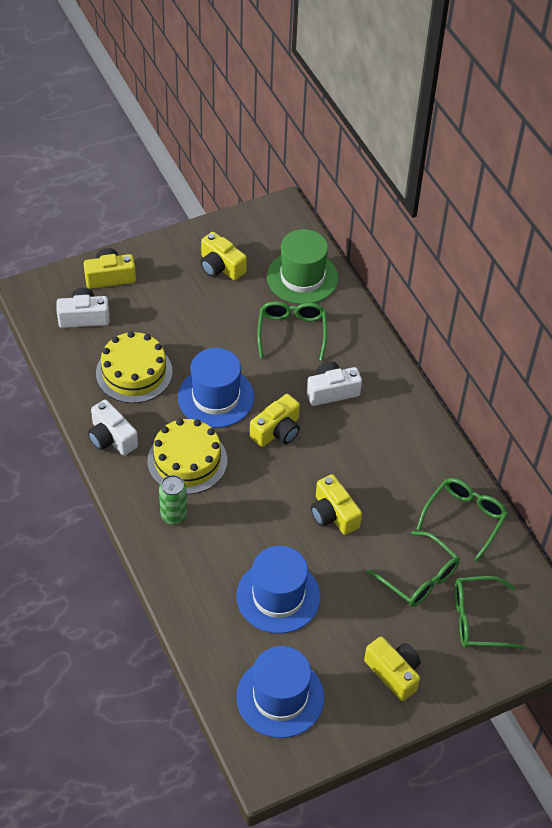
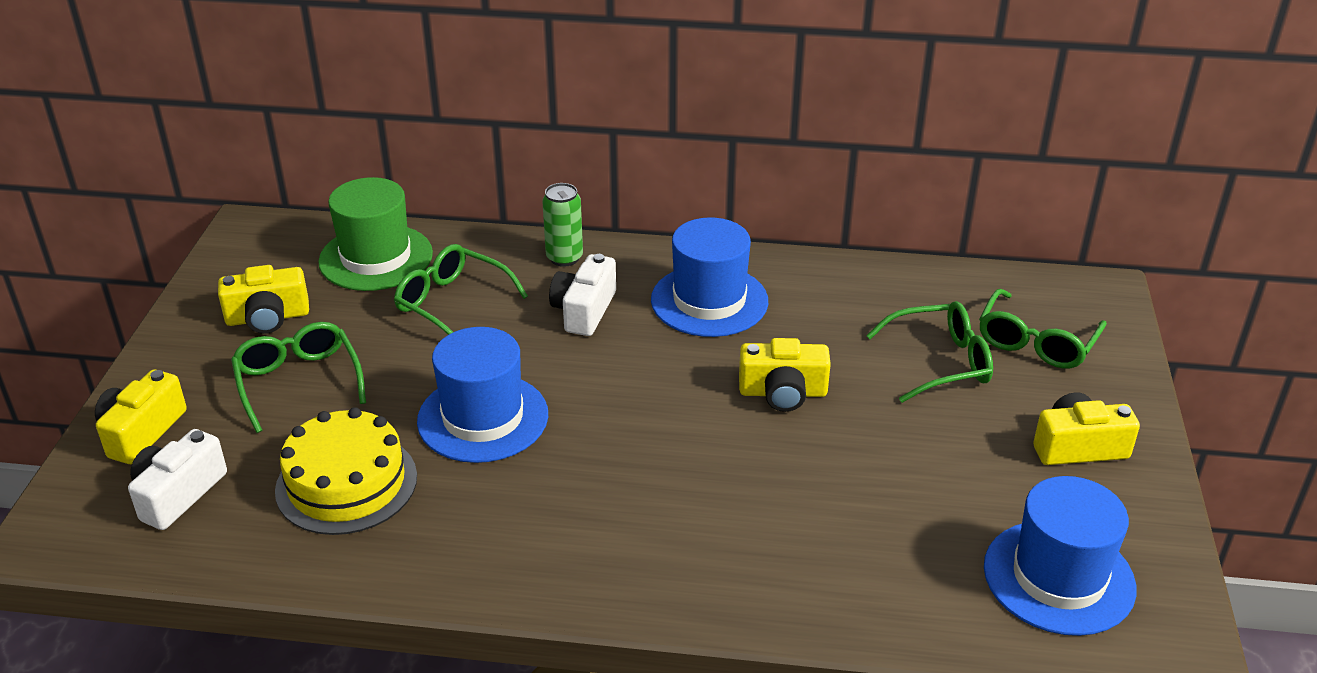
camera: 55 degrees left, 15 degrees down
(111, 438) = (440, 563): white camera -> none
(174, 515) = (651, 554): green can -> green can (564, 258)
(187, 461) = (565, 495): yellow cake -> none
(277, 431) = (600, 385): yellow camera -> none
(278, 596) = (881, 504): blue hat -> blue hat (709, 301)
(465, 518) = (877, 289): green glasses -> green glasses (298, 381)

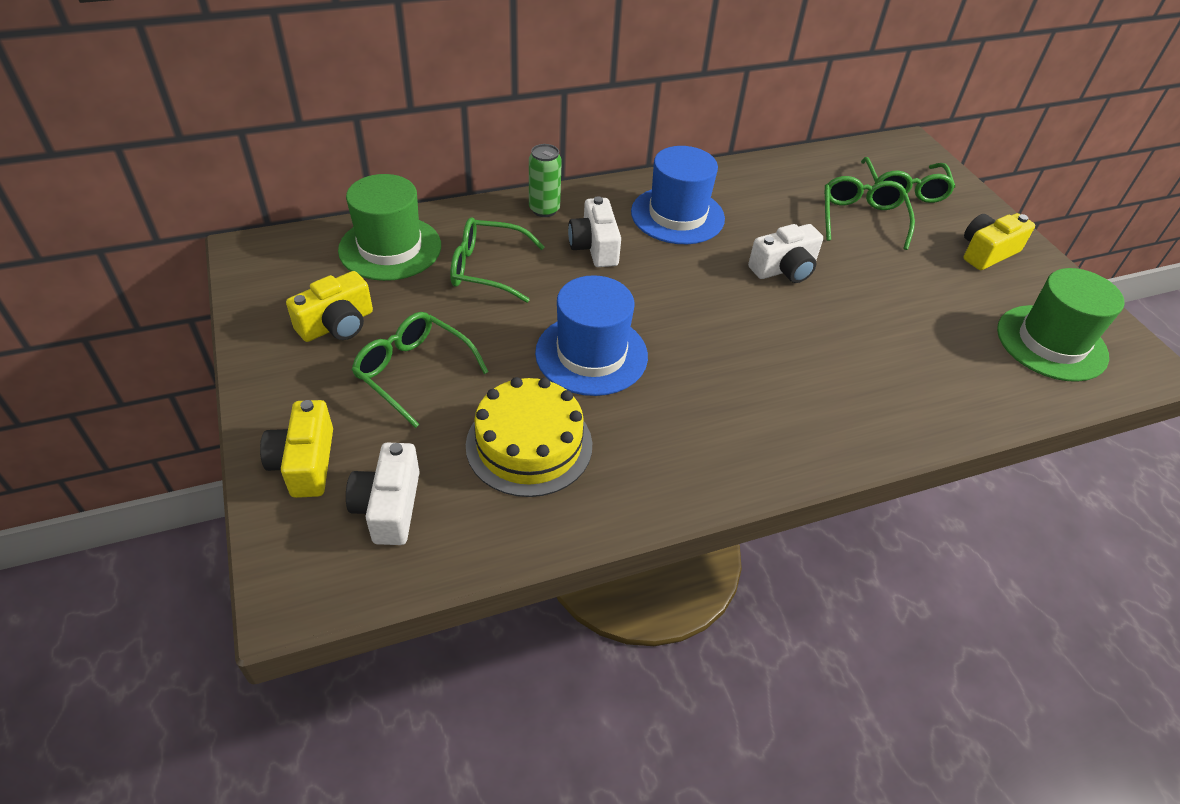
camera: 30 degrees left, 10 degrees up
(783, 393) = (784, 269): yellow camera -> white camera
(941, 362) = (861, 218): green glasses -> green glasses turned 45 degrees counterclockwise
(1058, 577) = (1051, 343): blue hat -> green hat

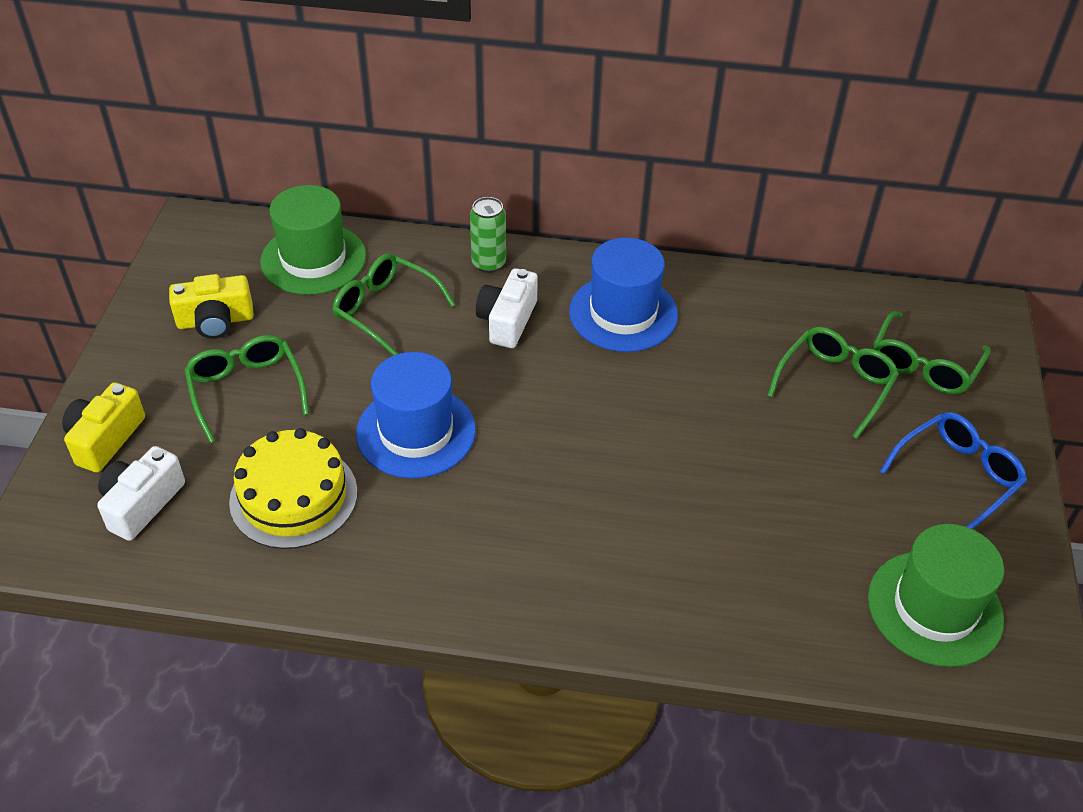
camera: 30 degrees right, 0 degrees up
(784, 269) = (690, 412): white camera -> none
(987, 252) = (957, 476): yellow camera -> blue glasses

